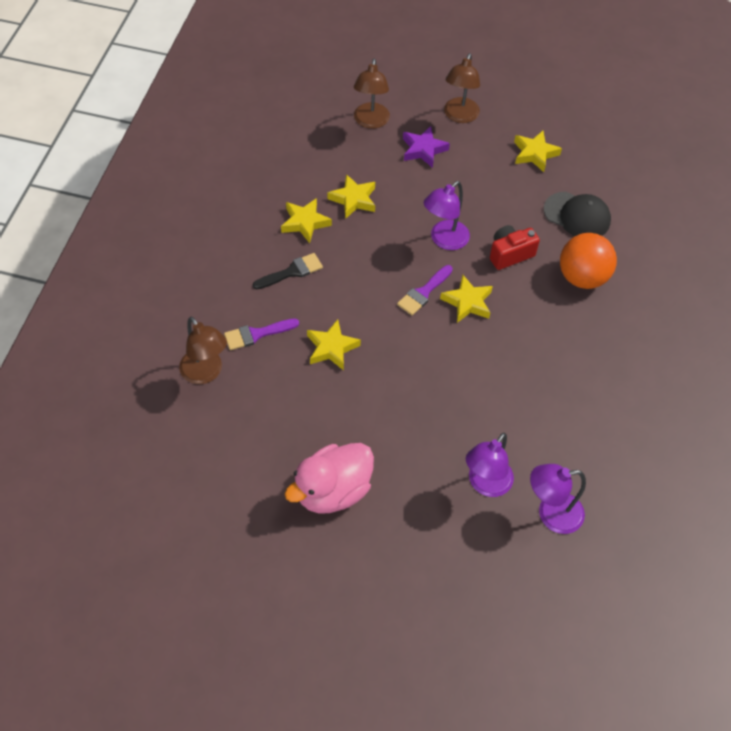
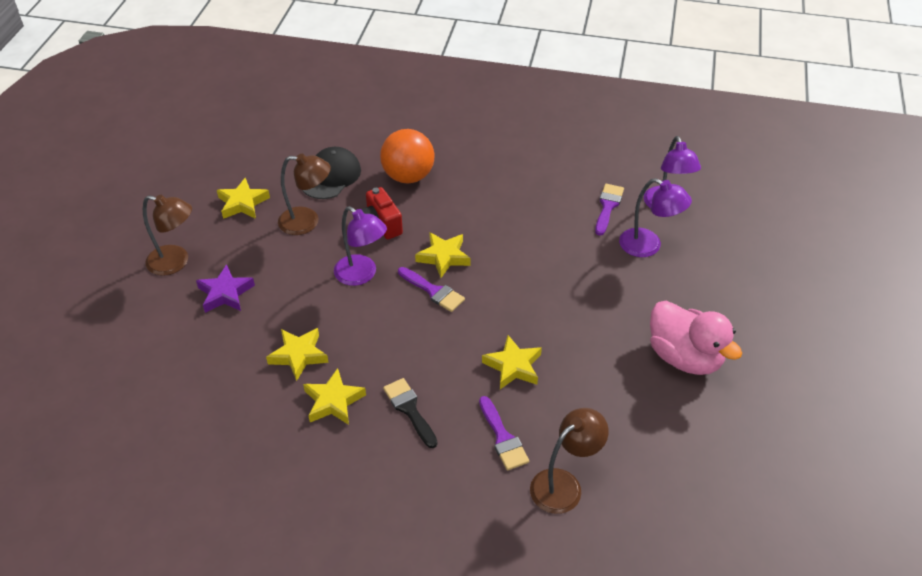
camera: 90 degrees left, 10 degrees down
(370, 122) = (171, 343): brown lamp -> brown lamp (307, 222)
(547, 454) = (608, 206): none -> purple brush

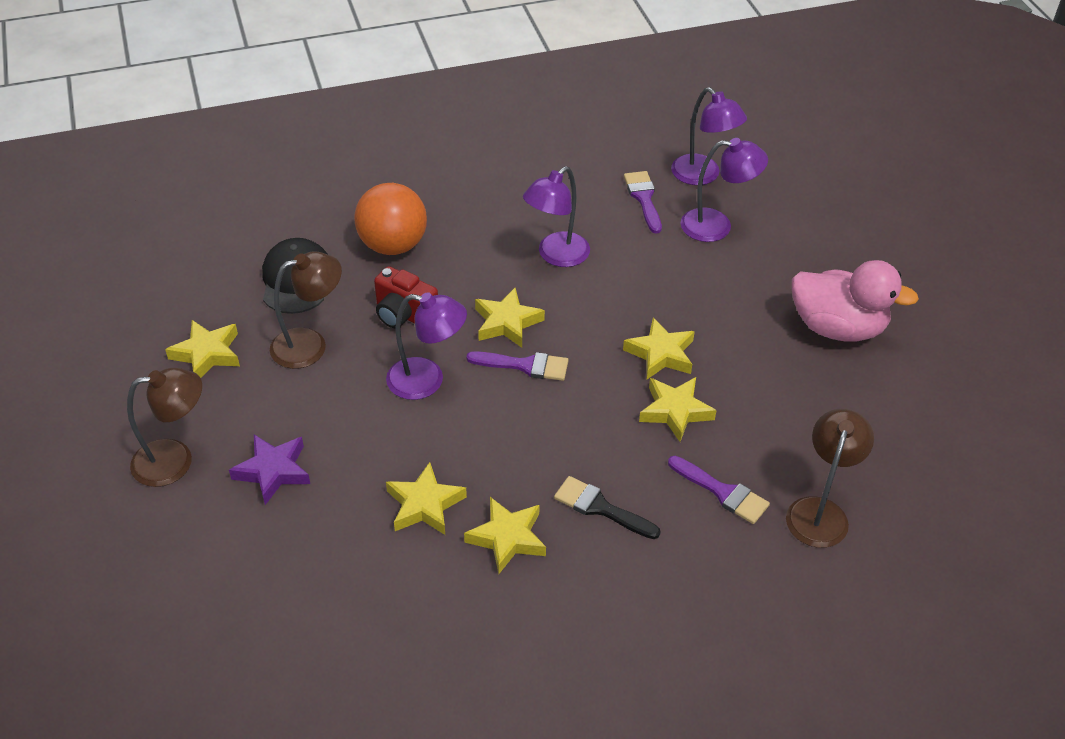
camera: 30 degrees left, 0 degrees up
(513, 224) = (556, 256): none -> purple lamp
(534, 322) = (660, 354): none -> yellow star

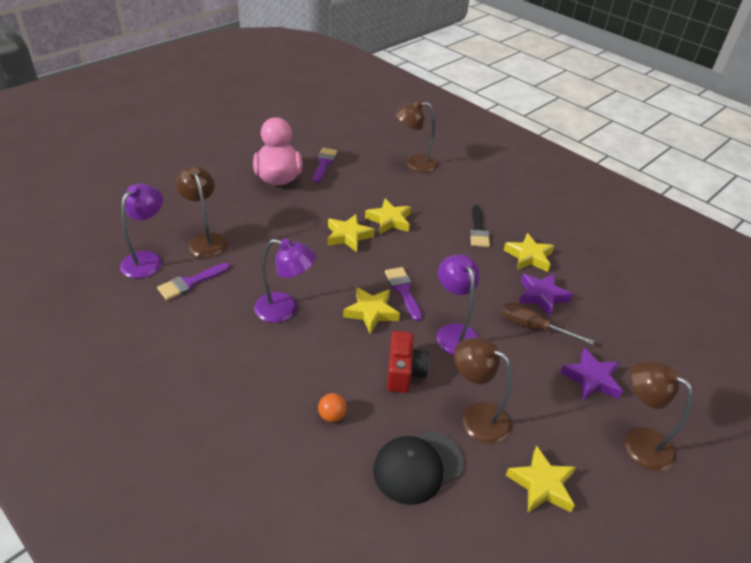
camera: 120 degrees left, 5 degrees down
(382, 462) = (533, 327): none -> brown screwdriver
(393, 245) = (332, 415): orange ball -> orange ball, size x0.41
(425, 505) = (542, 296): yellow star -> purple star
(717, 226) = (206, 240): purple lamp -> brown lamp
(723, 492) = (430, 193): purple brush -> purple brush (324, 163)

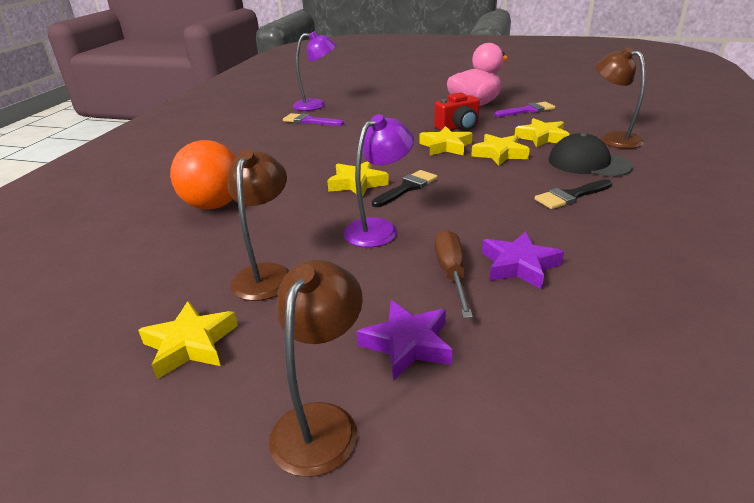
camera: 65 degrees right, 10 degrees down
(206, 240) = (360, 111): brown lamp -> none
(285, 309) = (318, 154): purple lamp -> none
(332, 415) = (214, 205): orange ball -> orange ball, size x2.41
(403, 290) = (407, 188): purple brush -> black brush
(404, 372) = (294, 219): red camera -> red camera (458, 127)
(417, 466) = (177, 259): black cap -> black cap (588, 163)
(529, 256) = (581, 238): yellow star -> yellow star (542, 137)

